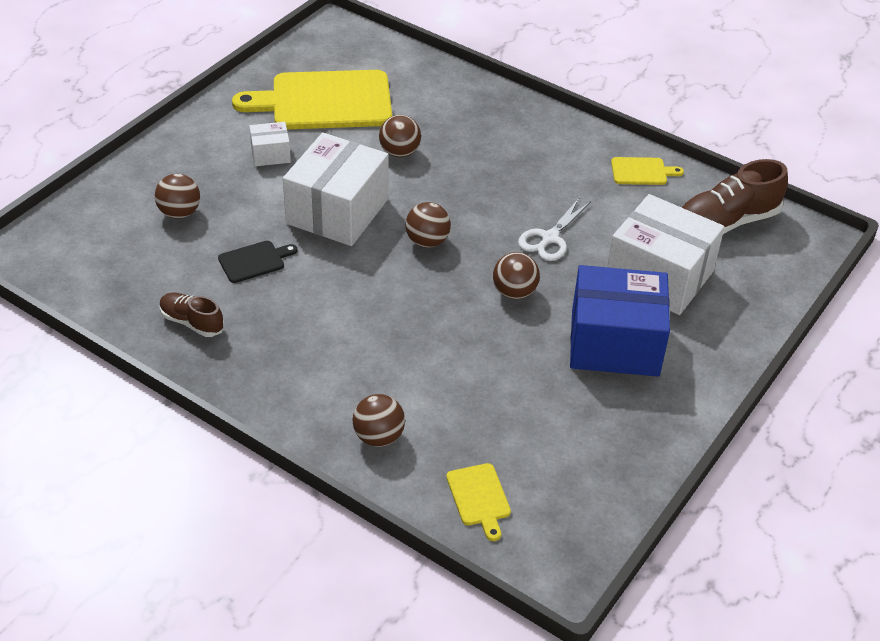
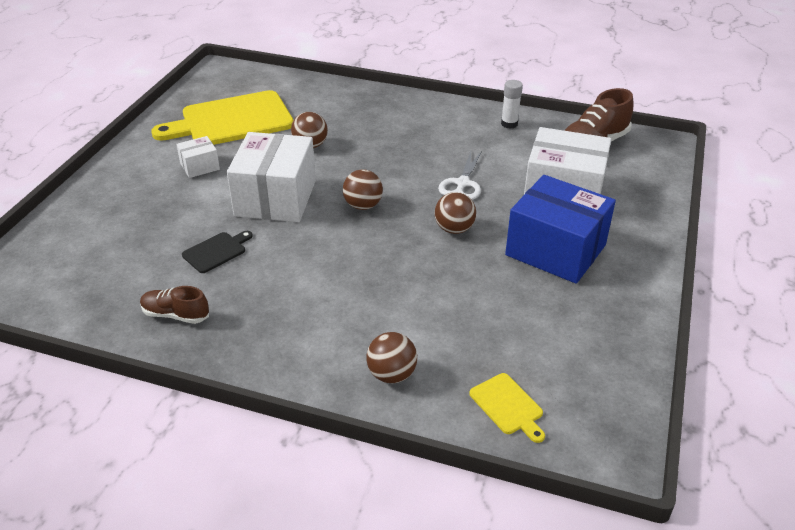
camera: 15 degrees left, 5 degrees down
(179, 213) = (133, 226): brown ball -> none
(614, 343) = (555, 250): blue box -> blue box turned 45 degrees clockwise
(642, 171) = (509, 124): yellow cutting board -> white glue stick

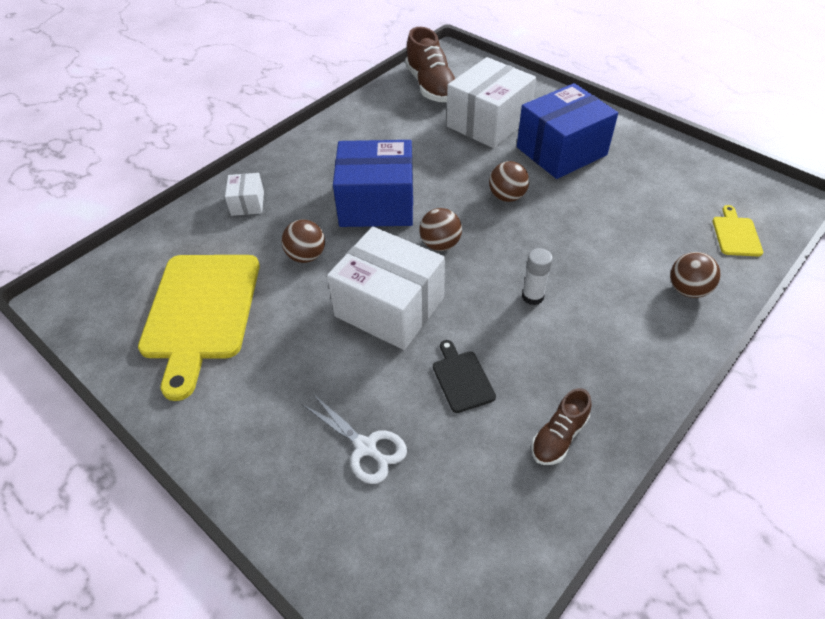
camera: 65 degrees left, 10 degrees up
(200, 166) = (282, 362): white box -> white box (247, 203)
(393, 161) = (377, 204): none -> blue box
(462, 183) = (441, 171): white scissors -> white scissors (365, 447)
(508, 406) = (736, 234): yellow cutting board -> yellow cutting board turned 75 degrees counterclockwise
(509, 124) = (365, 116): white glue stick -> white glue stick (532, 296)

